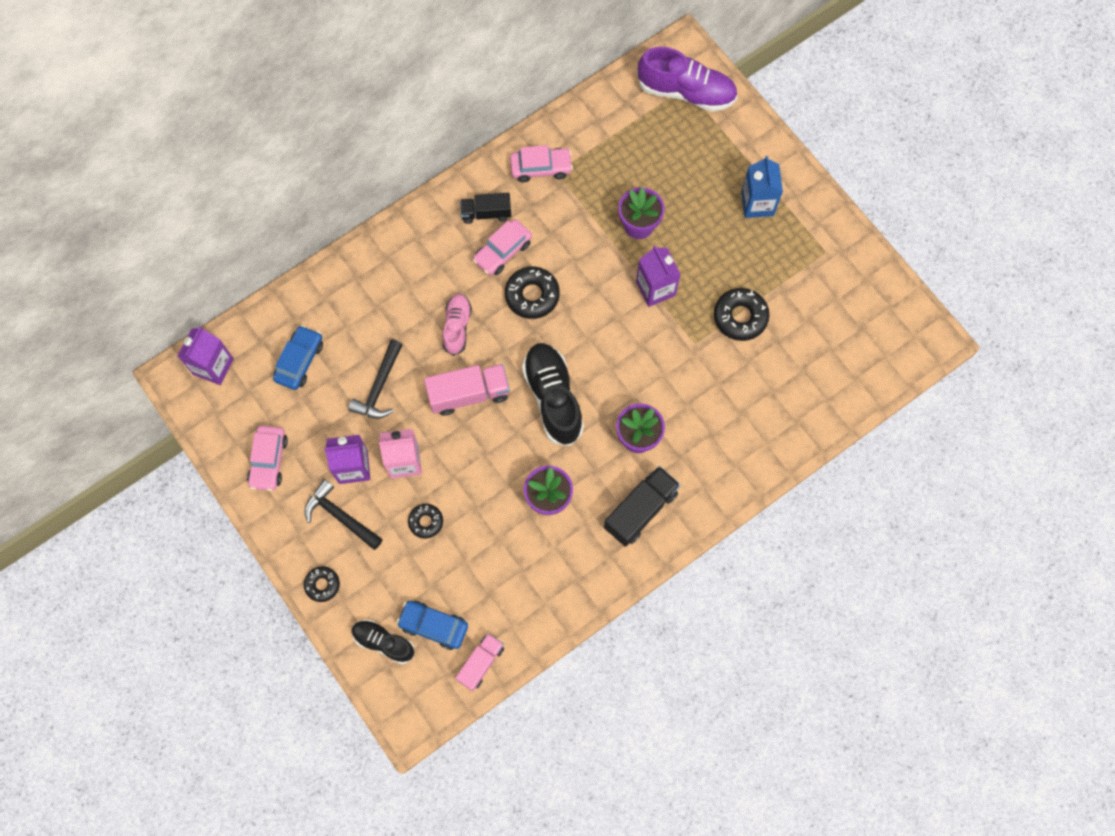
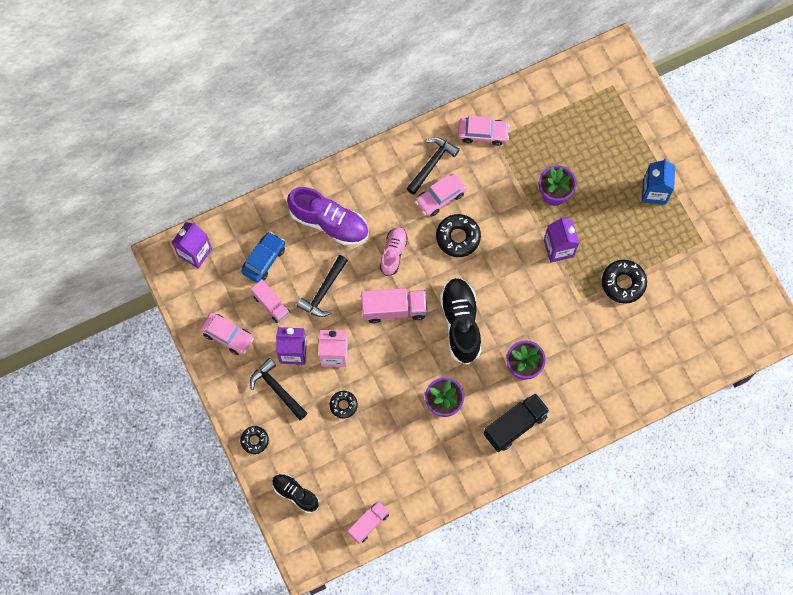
camera: 10 degrees right, 0 degrees up
(269, 461) = (227, 335): pink car -> pink car turned 75 degrees counterclockwise
(317, 414) = (271, 304): none -> pink truck
(433, 626) = (336, 488): blue car -> none
(486, 213) = (432, 164): black truck -> black hammer
(686, 92) = (612, 89): purple shoe -> purple shoe (329, 222)

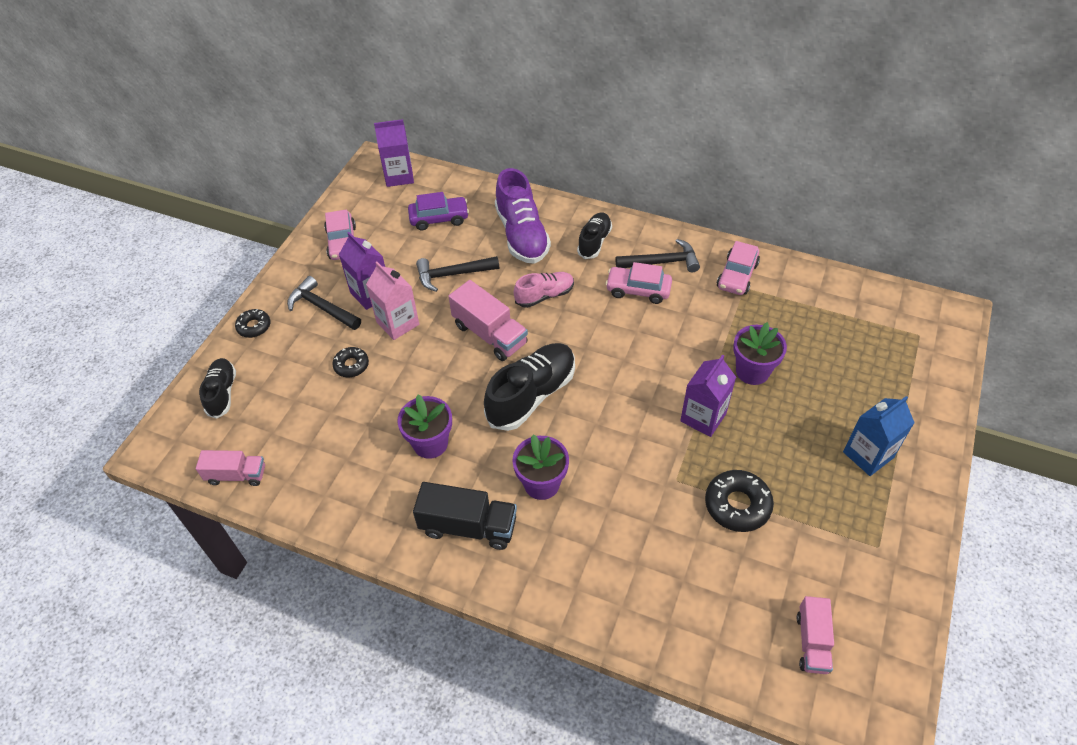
camera: 50 degrees right, 20 degrees down
(264, 260) = (439, 218): blue car -> purple car
(271, 304) = (402, 250): pink truck -> pink truck (812, 642)
(277, 389) = (322, 307): black hammer -> black hammer turned 60 degrees counterclockwise
(377, 186) = (594, 242): none -> black shoe
(458, 237) = (616, 330): black donut -> none
(482, 133) = (737, 276): pink car -> pink car turned 60 degrees clockwise

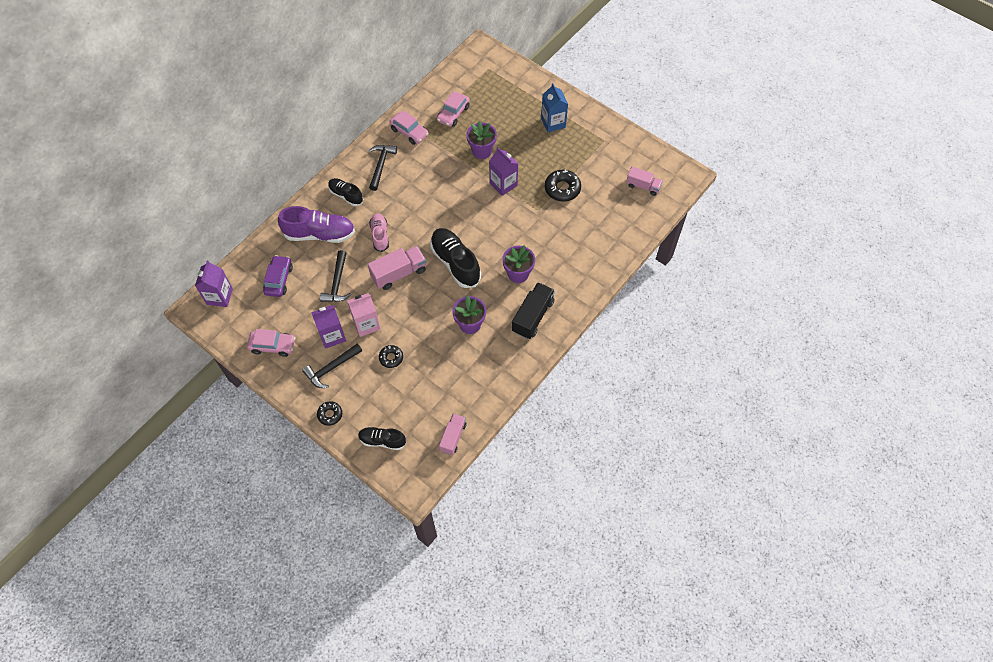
camera: 75 degrees left, 10 degrees up
(638, 290) = (398, 185): pink car -> pink car (453, 114)

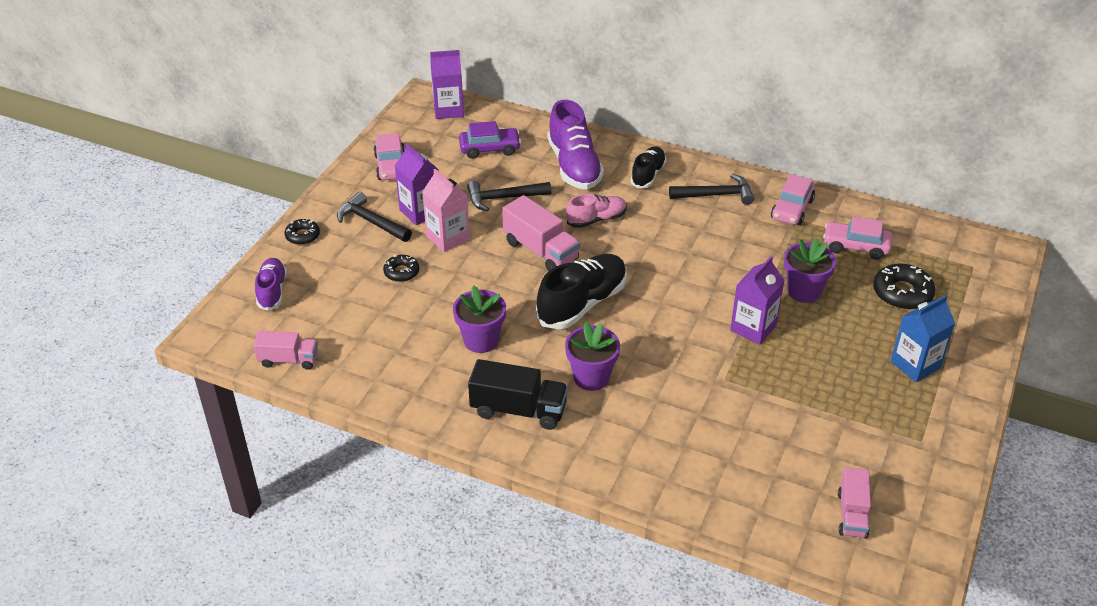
camera: 75 degrees right, 20 degrees down
(382, 440) = (272, 291): black shoe -> purple shoe
(562, 189) = (784, 401): black donut -> black donut (902, 293)

